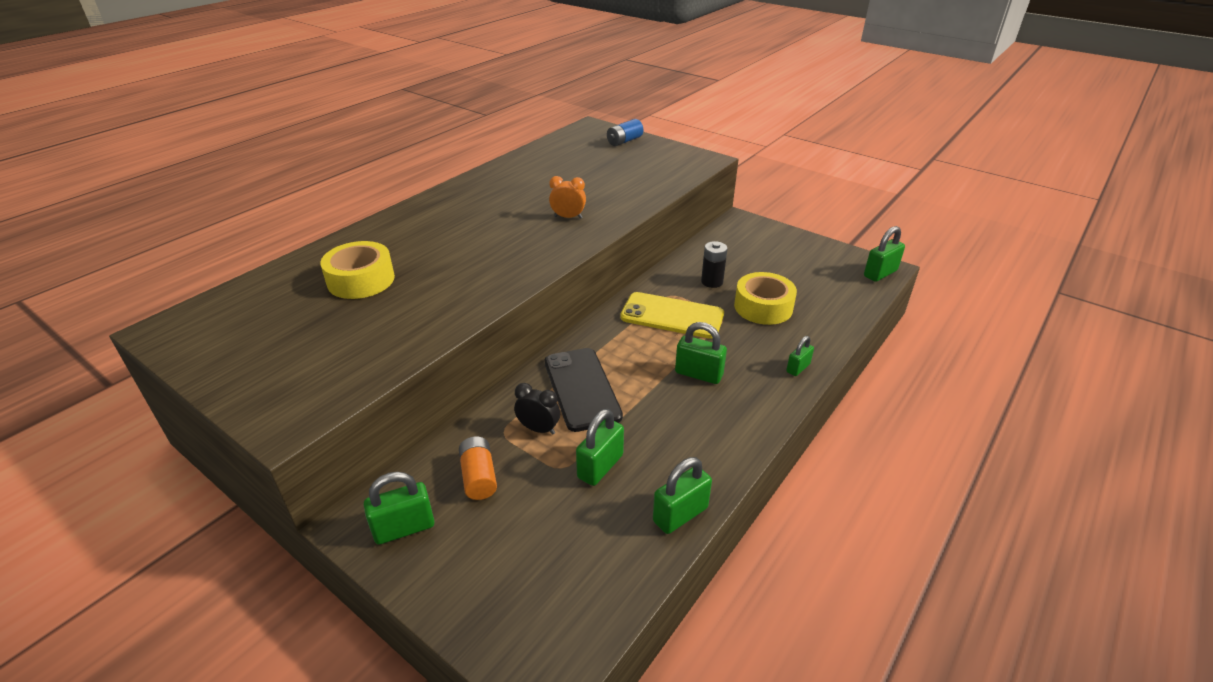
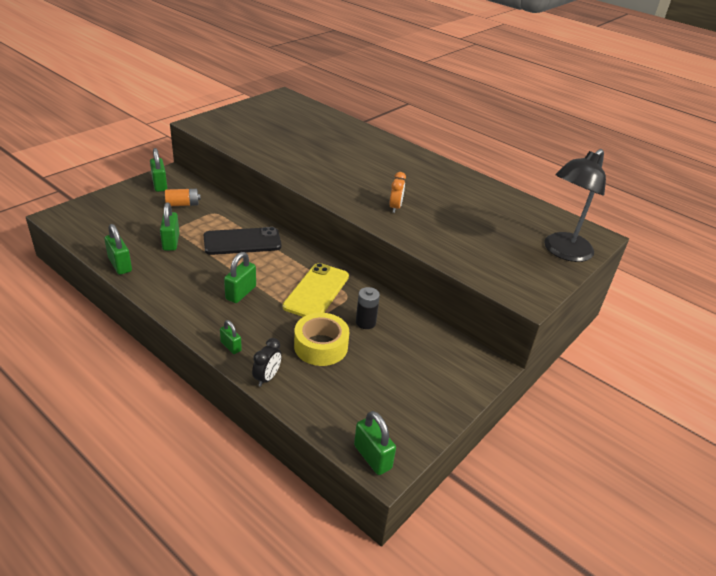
camera: 90 degrees right, 0 degrees up
(361, 280) = (318, 136): yellow tape -> none
(538, 429) = (211, 224): black clock -> black clock (267, 378)
(600, 466) = (171, 242): green padlock -> green padlock turned 45 degrees clockwise
(624, 141) = (562, 252): blue battery -> black lamp

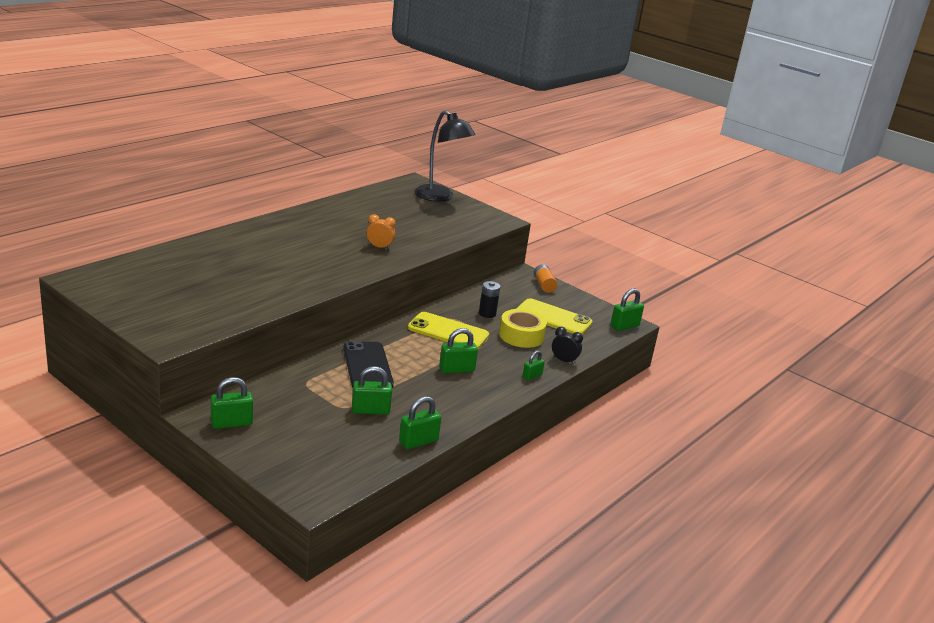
camera: 90 degrees left, 10 degrees down
(183, 204) = (285, 404): orange battery -> orange battery (544, 285)
(241, 293) = (456, 369): green padlock -> green padlock turned 45 degrees counterclockwise
(373, 380) = (553, 318): none -> yellow phone

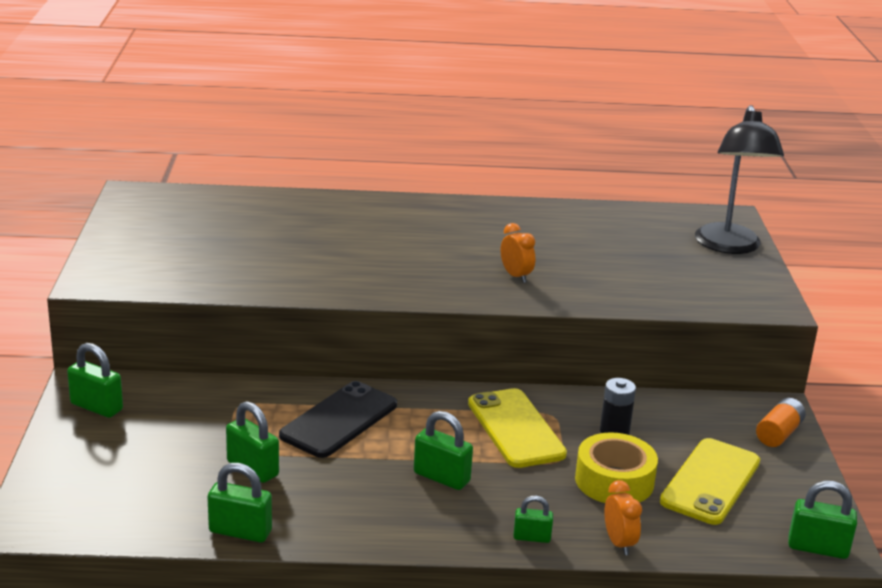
camera: 50 degrees right, 0 degrees up
(553, 318) = (710, 482): yellow phone -> yellow phone turned 45 degrees clockwise
(564, 361) = (619, 543): black clock -> orange clock

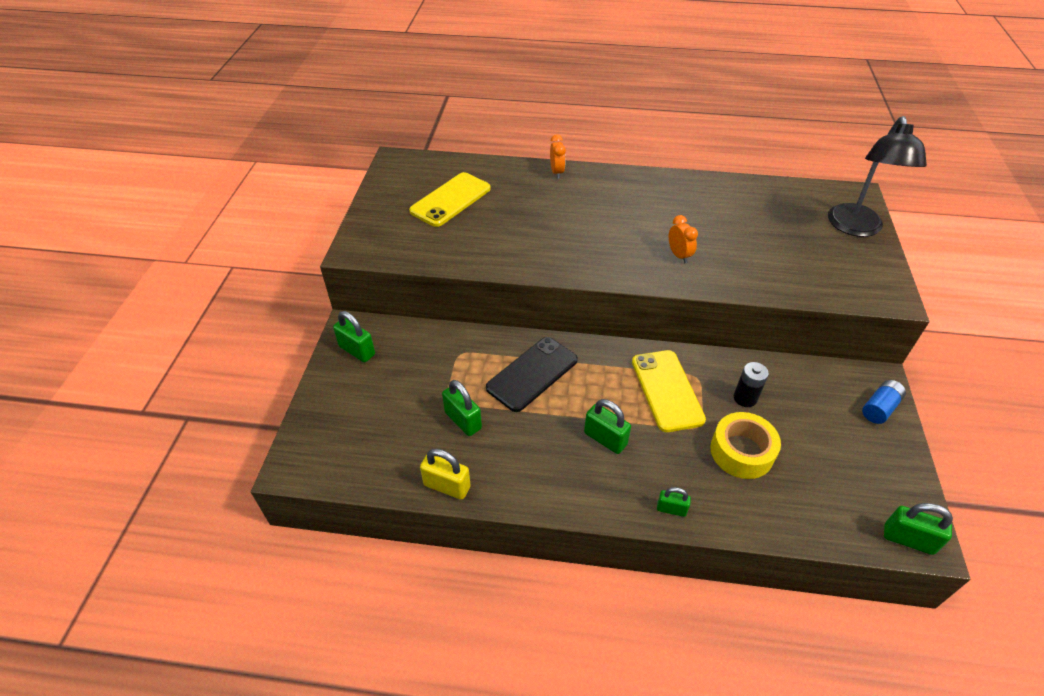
camera: 10 degrees right, 20 degrees up
(240, 531) = (447, 486): green padlock -> yellow padlock
(619, 543) = (741, 521): orange clock -> orange clock (556, 172)
(710, 482) = (820, 457): yellow phone -> yellow phone (450, 200)
(778, 434) = (879, 408): orange battery -> blue battery

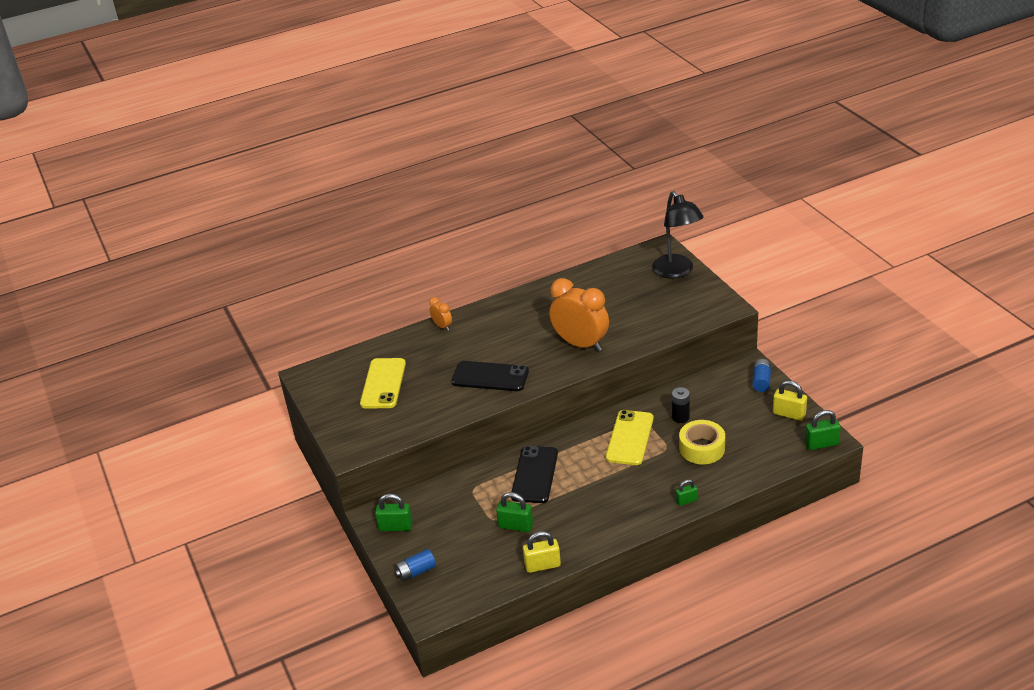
camera: 30 degrees left, 10 degrees down
(327, 410) = (416, 572): none -> blue battery
(554, 243) = (490, 377): none -> black phone
(605, 439) = (616, 486): green padlock -> none
(667, 390) = (630, 438): yellow phone -> yellow phone turned 60 degrees clockwise
(679, 255) = (580, 344): orange clock -> orange clock, size x2.21
(888, 471) = (789, 414): none -> yellow padlock

